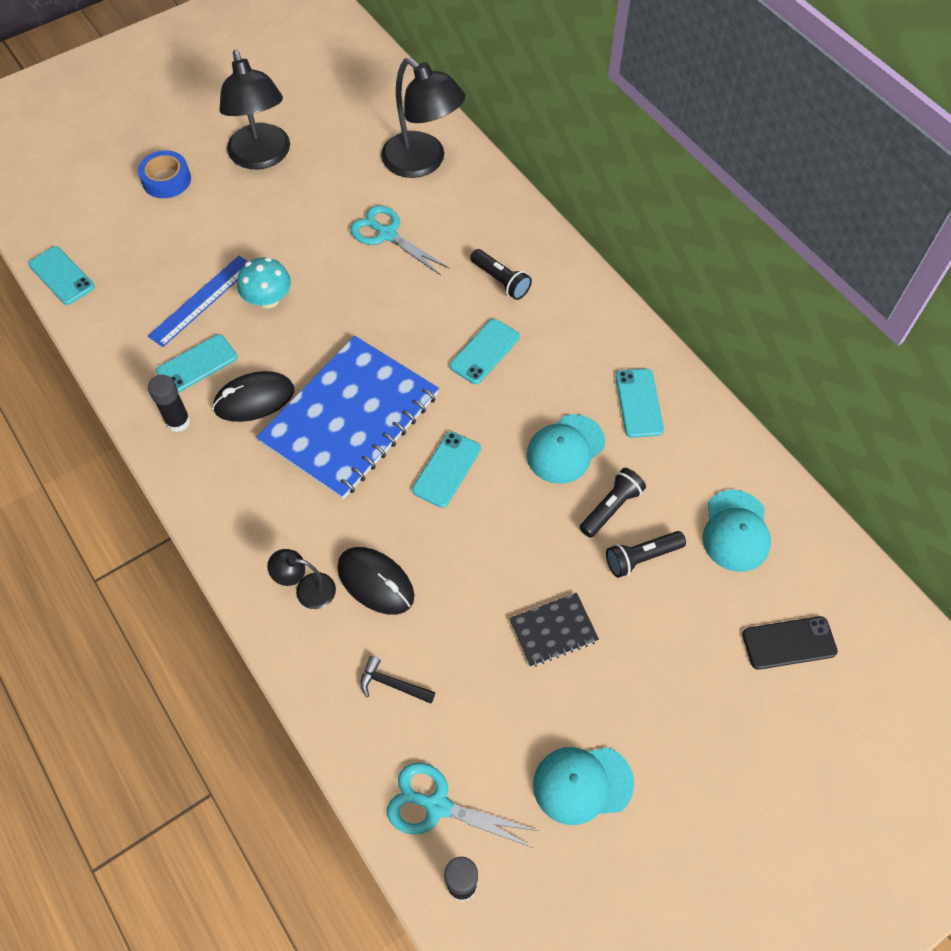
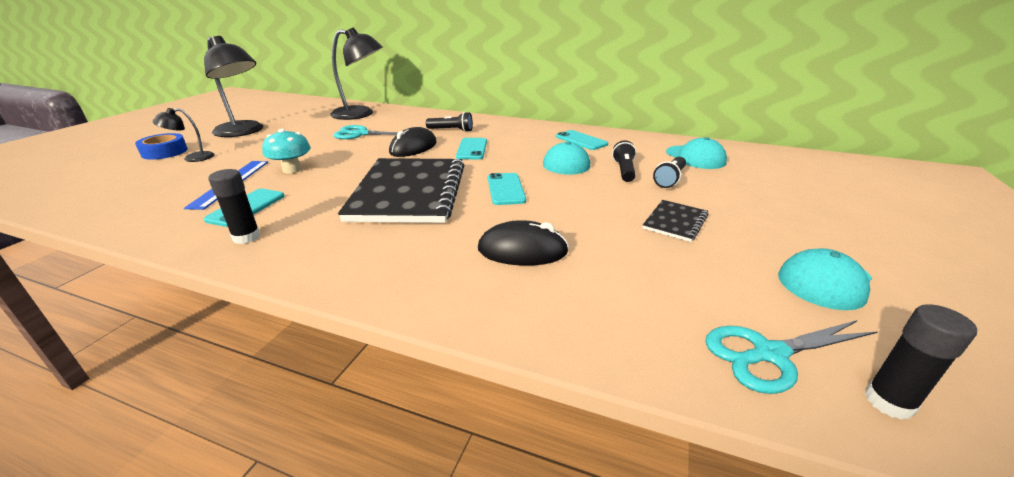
camera: 35 degrees left, 30 degrees down
(61, 276) = (66, 206): turquoise phone -> none
(254, 399) = (317, 207): black mouse -> black mouse (413, 148)
(307, 589) = (468, 278): black lamp -> black lamp (192, 158)
(350, 418) = (409, 192): blue notebook -> black notebook
(392, 684) = (614, 297): black hammer -> none
(789, 643) = (789, 178): black phone -> none

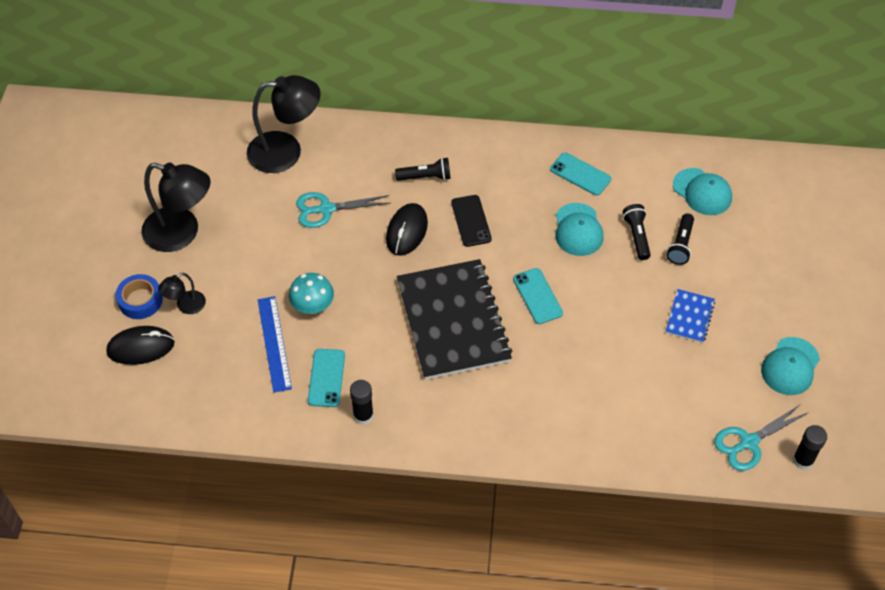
camera: 15 degrees left, 25 degrees up
(472, 149) = (471, 221): turquoise phone -> black phone
(522, 250) = (582, 382): black mouse -> black mouse (141, 347)
(675, 222) = (690, 317): black notebook -> blue notebook

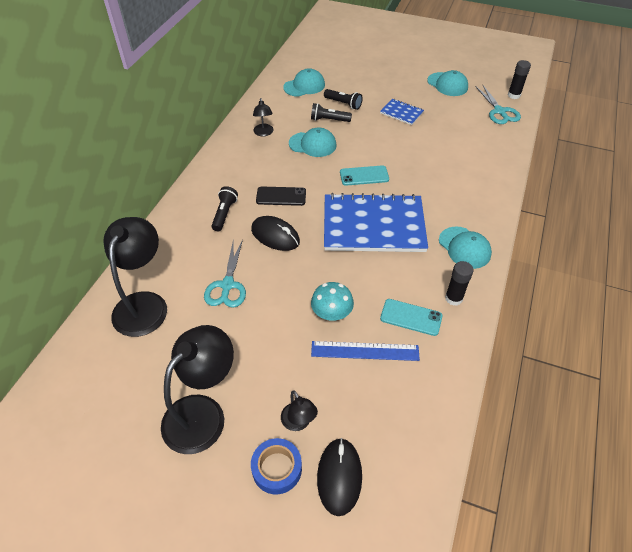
camera: 75 degrees left, 5 degrees down
(445, 420) = (464, 247): none -> turquoise cap
(453, 321) = (373, 225): black notebook -> blue notebook
(580, 174) = (264, 133): turquoise phone -> black lamp

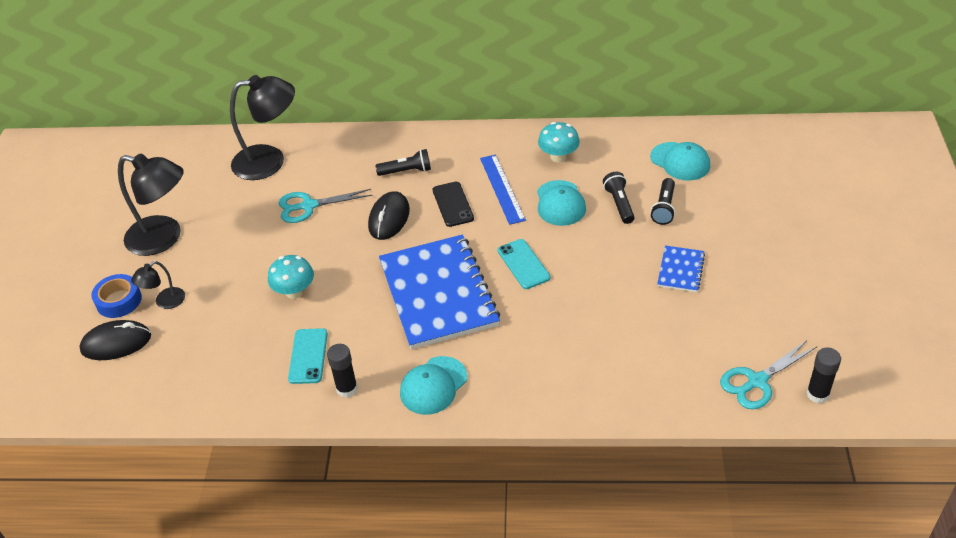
camera: 75 degrees right, 5 degrees down
(264, 133) = (558, 156): black lamp -> turquoise mushroom
(365, 351) = (254, 328): blue ruler -> blue ruler (502, 188)
(447, 84) = (790, 306): turquoise cap -> none

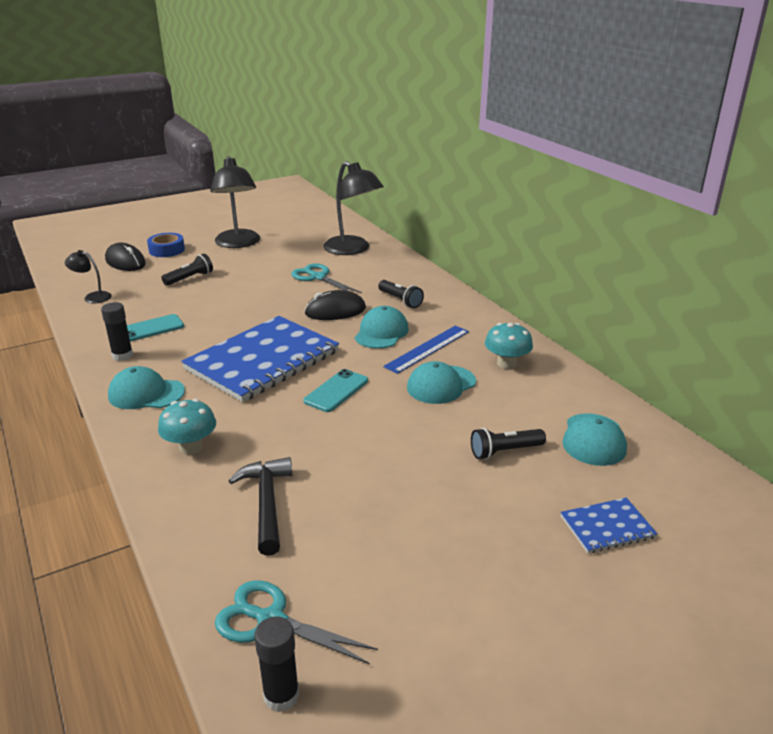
camera: 55 degrees right, 15 degrees down
(165, 302) = (175, 263): black lamp -> black lamp (92, 297)
(294, 291) = (219, 302): turquoise mushroom -> turquoise mushroom (191, 447)
(453, 204) = (381, 332): black phone -> turquoise cap
(619, 204) = (478, 420): black flashlight -> black flashlight (190, 278)
(641, 350) = (266, 503): none -> black hammer
(680, 270) = (416, 494): blue notebook -> blue notebook (607, 527)

